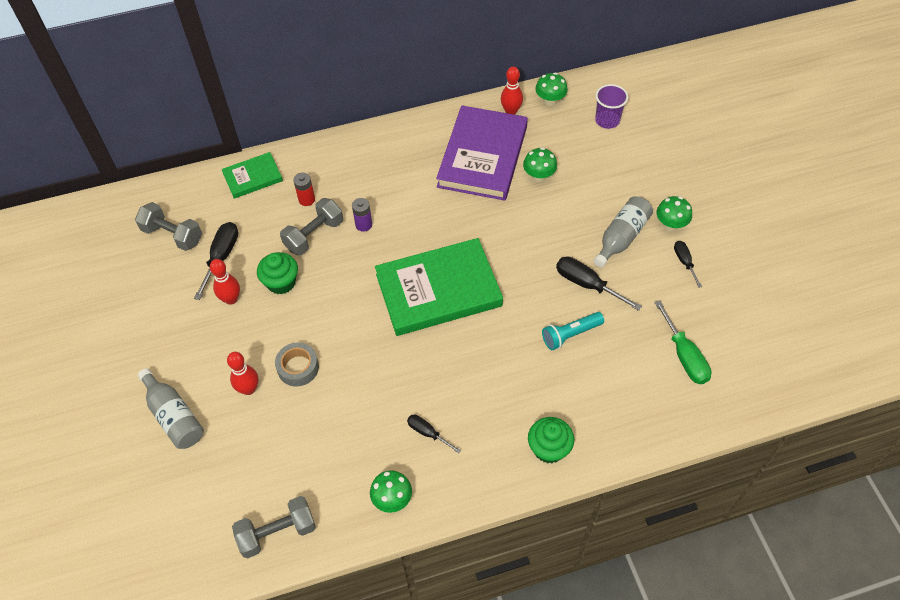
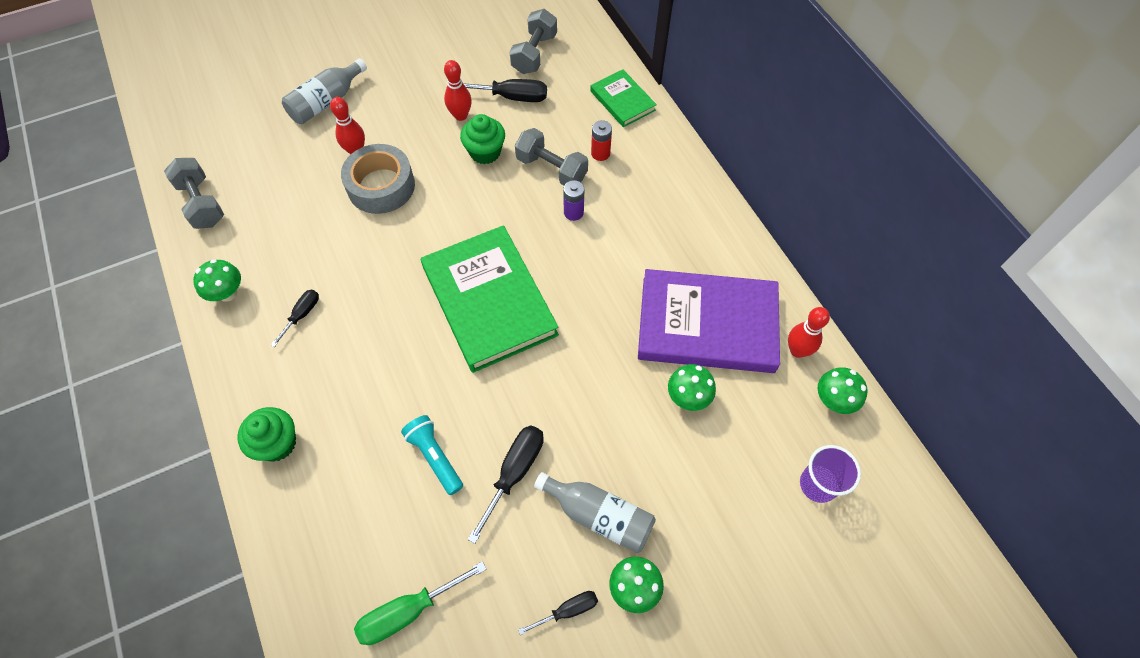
camera: 80 degrees right, 5 degrees up
(298, 367) = (381, 186): grey tape -> grey tape, size x1.55

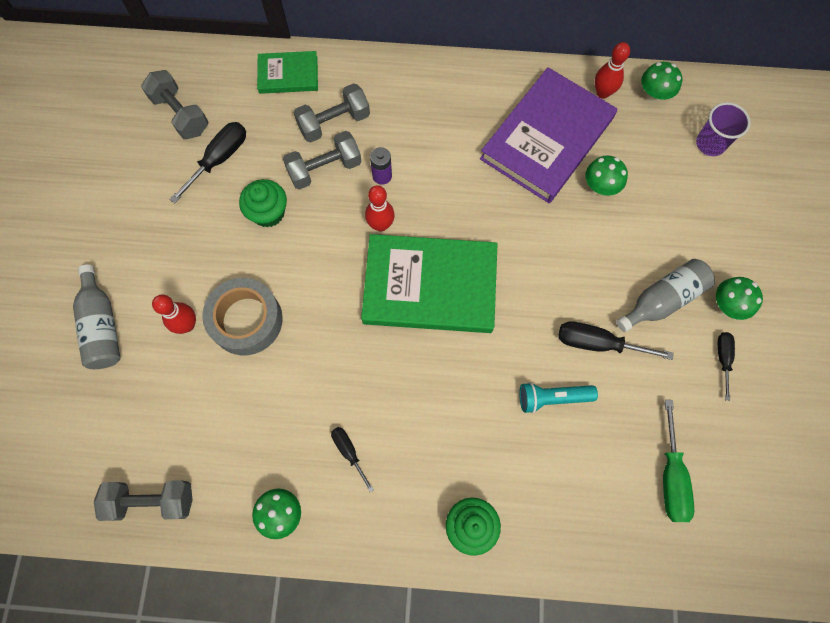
camera: 60 degrees left, 10 degrees up
(460, 115) = (210, 212): red bowling pin -> red bowling pin (381, 225)
(514, 473) = (597, 343): black screwdriver -> black screwdriver turned 45 degrees counterclockwise
(600, 153) = (334, 122): red battery -> grey dumbbell

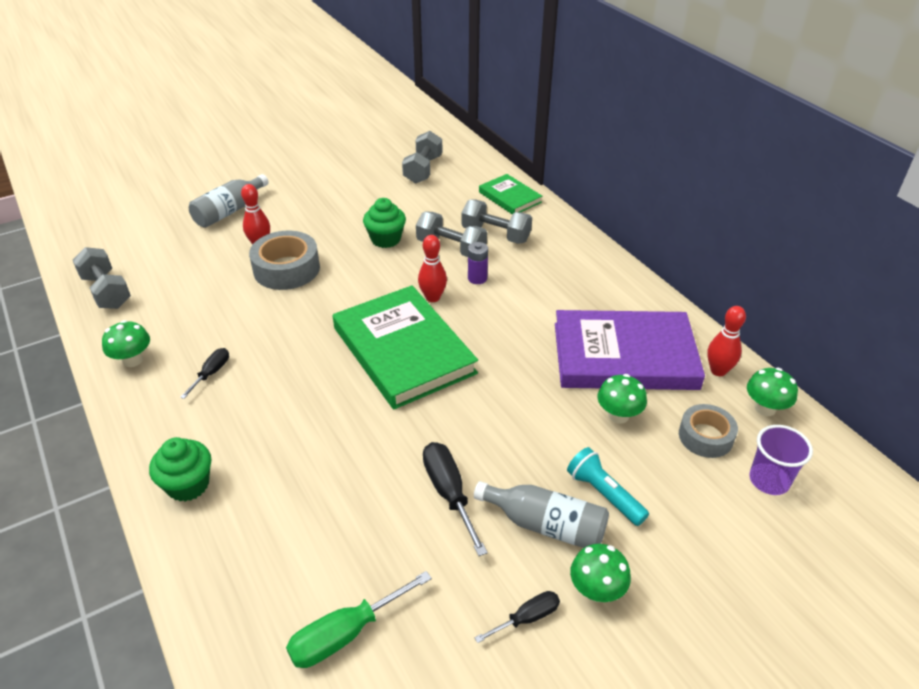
camera: 55 degrees right, 30 degrees down
(219, 159) = (406, 200): black screwdriver -> none
(552, 398) = (361, 485): turquoise flashlight -> turquoise flashlight (604, 494)
(653, 149) = (705, 436): none -> grey tape

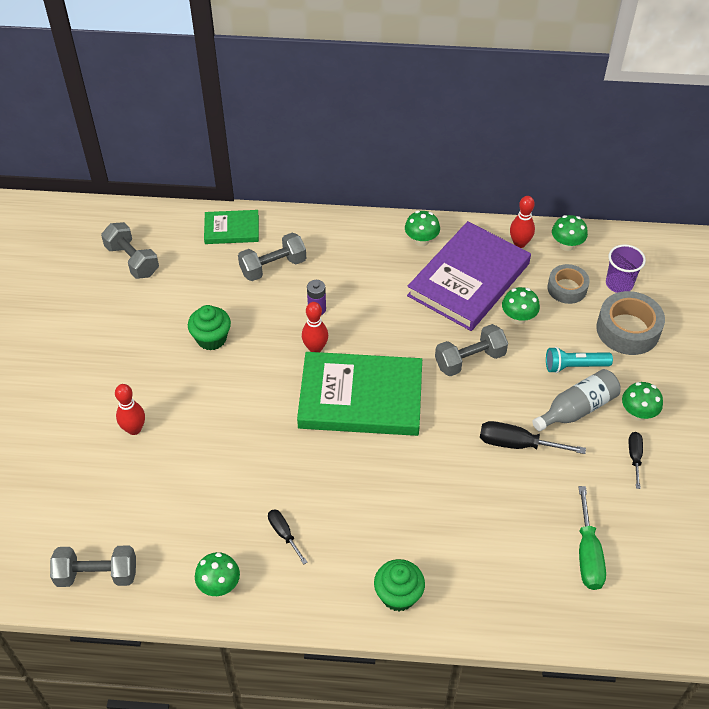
camera: 55 degrees left, 10 degrees up
(229, 211) = (55, 430): grey bottle -> none
(286, 269) = (189, 425): grey tape -> grey tape (628, 330)
(451, 248) = (264, 303): grey dumbbell -> grey dumbbell (469, 360)
(632, 302) = (421, 240): none -> green mushroom

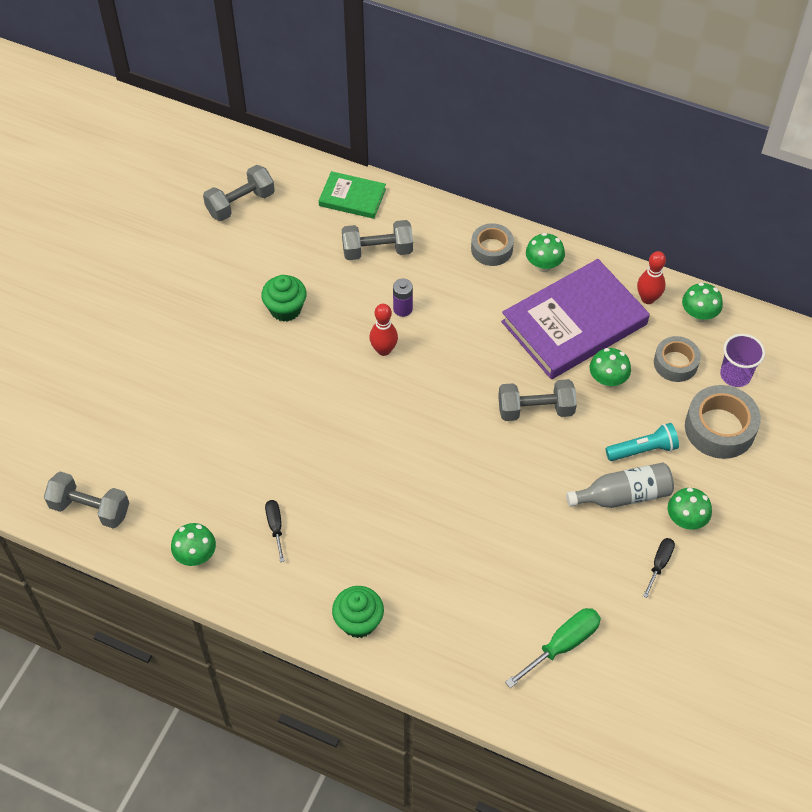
camera: 20 degrees right, 5 degrees up
(132, 260) = (240, 203): grey dumbbell -> grey dumbbell turned 75 degrees clockwise
(134, 429) = (176, 379): red bowling pin -> none
(360, 397) = (407, 415): green book -> none
(371, 239) = (491, 249): none -> grey tape
(517, 444) = (543, 512): black screwdriver -> none
(574, 366) = (643, 450): turquoise flashlight -> turquoise flashlight turned 150 degrees clockwise
(587, 554) = (563, 645): green screwdriver -> green screwdriver turned 150 degrees counterclockwise

